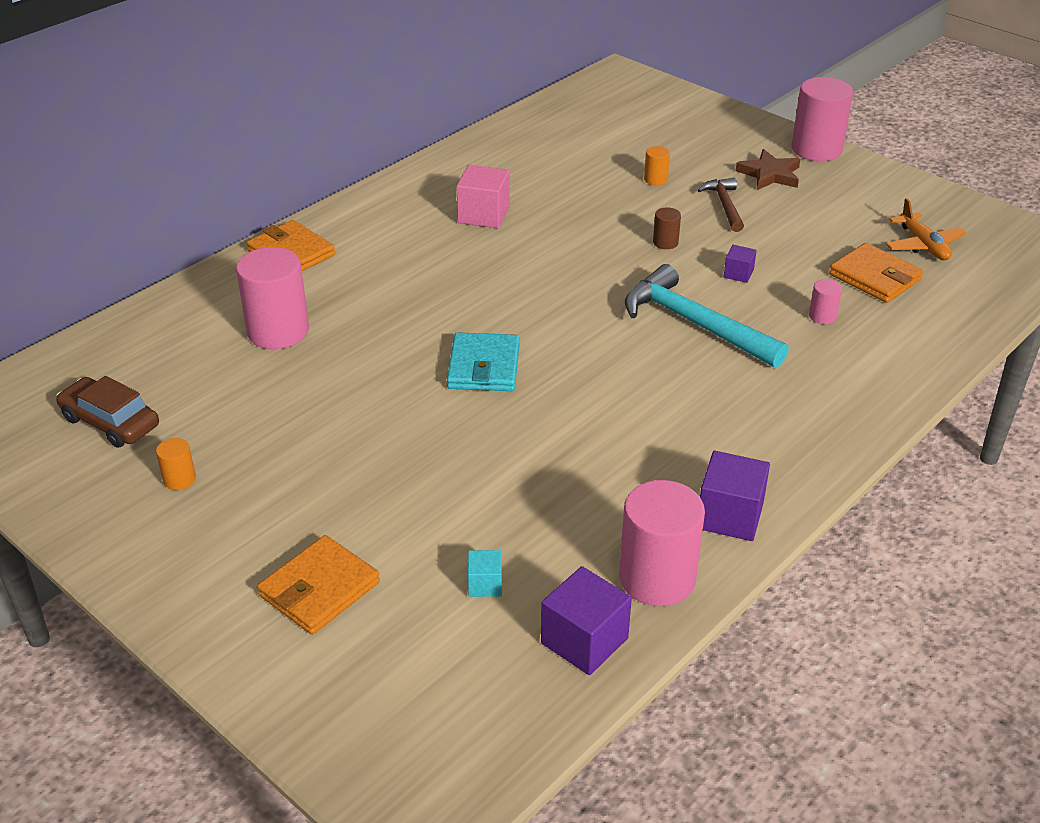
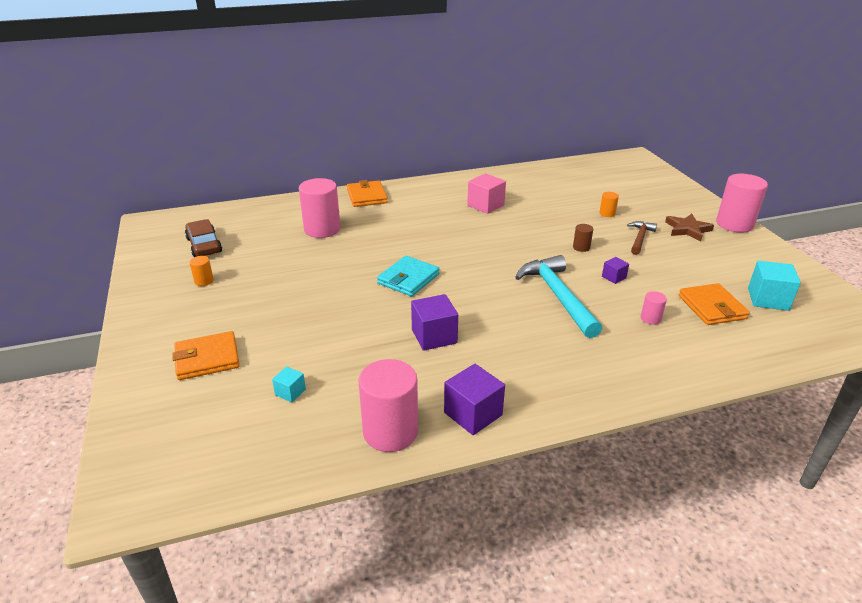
camera: 30 degrees right, 5 degrees down
(584, 641) = (311, 449): purple cube -> purple cube (434, 336)
(923, 245) = (768, 299): orange plane -> turquoise cube

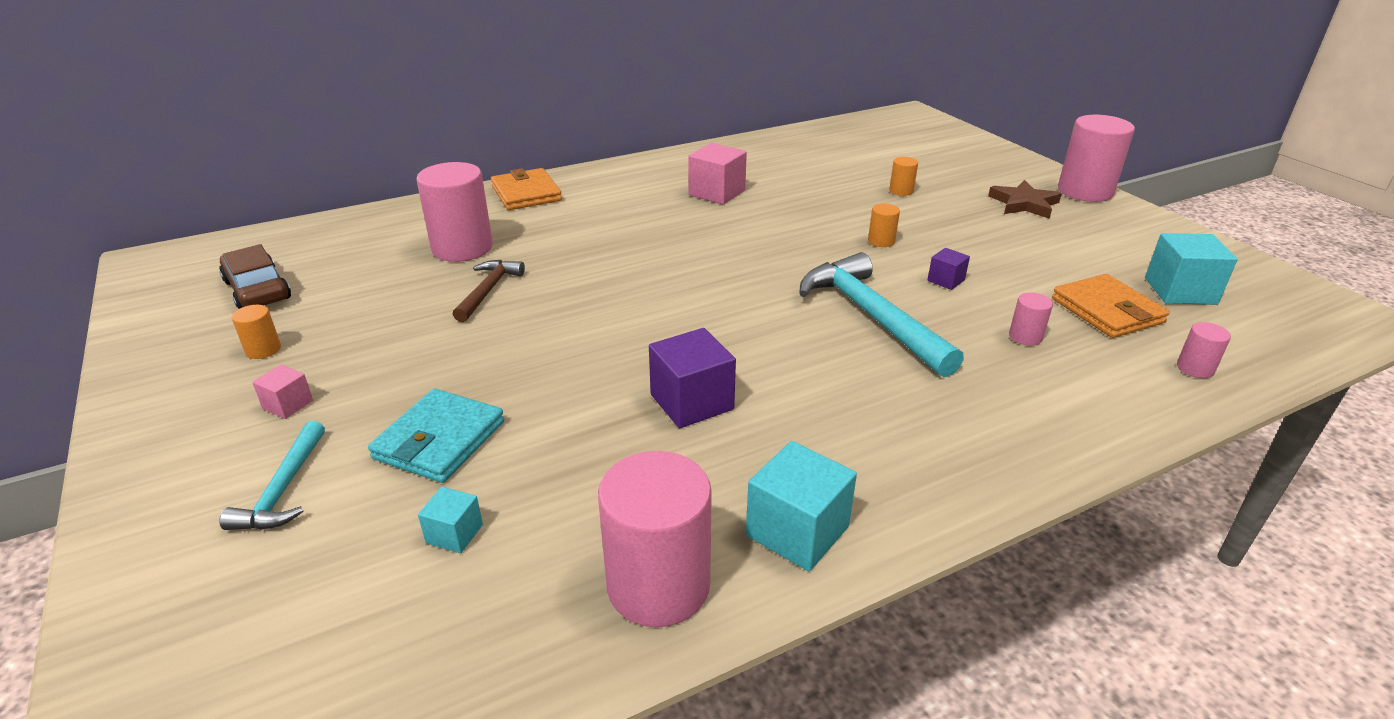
camera: 10 degrees left, 0 degrees up
(207, 359) = (284, 489): orange wallet -> turquoise hammer
(214, 313) = (288, 404): none -> pink cube
(408, 279) = (624, 312): turquoise wallet -> turquoise wallet (439, 440)
(473, 414) = (797, 531): purple cube -> turquoise cube
(581, 247) = (881, 241): brown cylinder -> orange cylinder
(640, 238) = (961, 221): brown hammer -> brown hammer (488, 290)
(752, 350) = (1195, 368): none -> pink cylinder

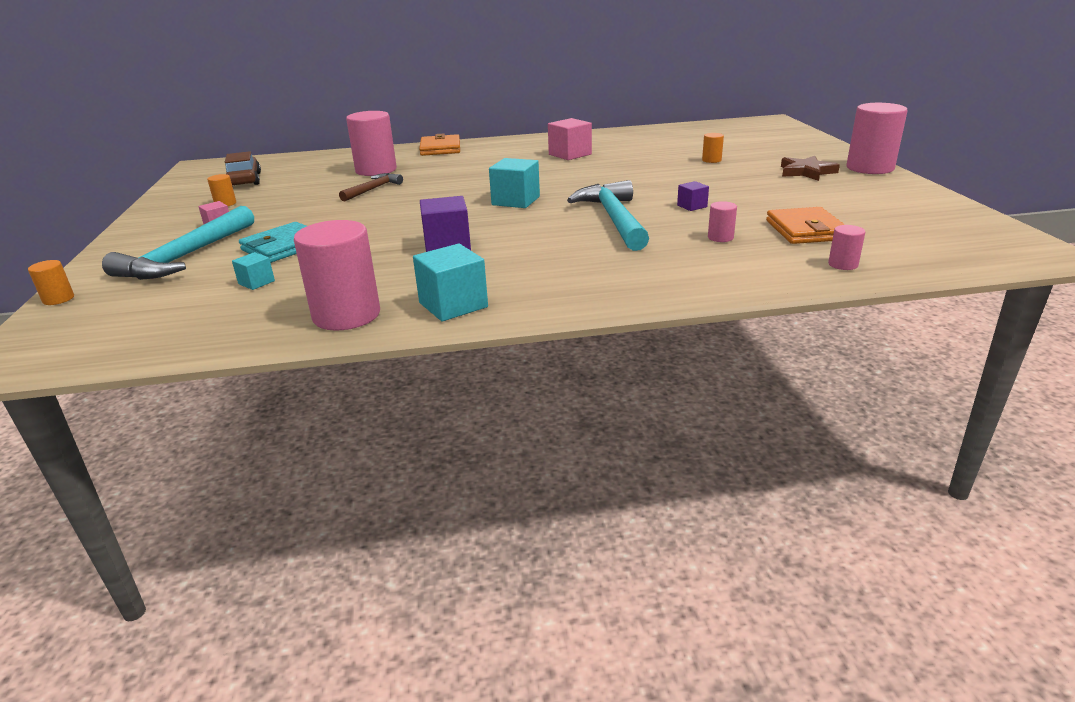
camera: 20 degrees right, 5 degrees down
(284, 489) = (186, 256): turquoise hammer -> turquoise hammer, size x1.80
(881, 241) = (665, 184): orange cylinder -> orange cylinder (58, 299)
(1180, 291) = (885, 225): turquoise cube -> turquoise cube (516, 201)

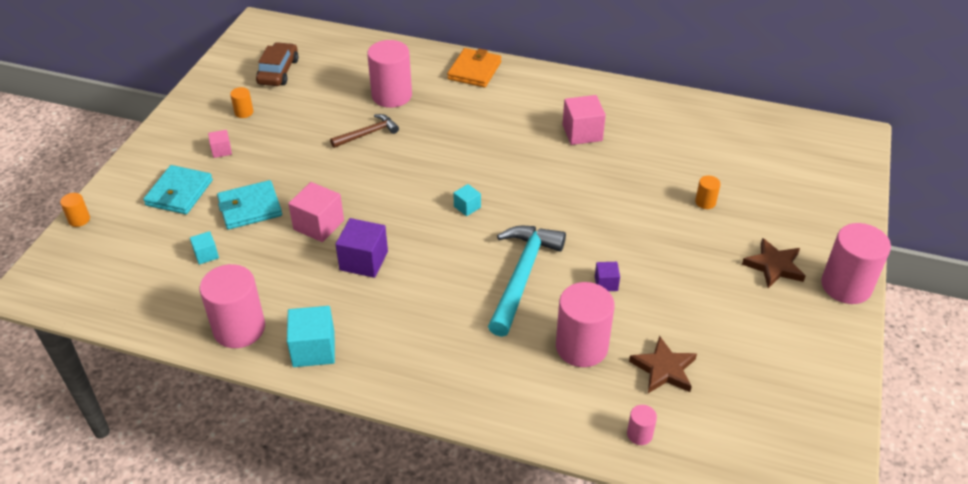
camera: 25 degrees right, 15 degrees up
(186, 256) = (179, 193): turquoise hammer -> turquoise wallet
(374, 239) = (318, 225): none -> pink cube
(516, 201) = (467, 207): turquoise cube -> turquoise cube, size x0.54
(720, 237) = (581, 347): pink cylinder -> pink cylinder, size x2.20
(805, 230) = (663, 369): orange wallet -> brown star

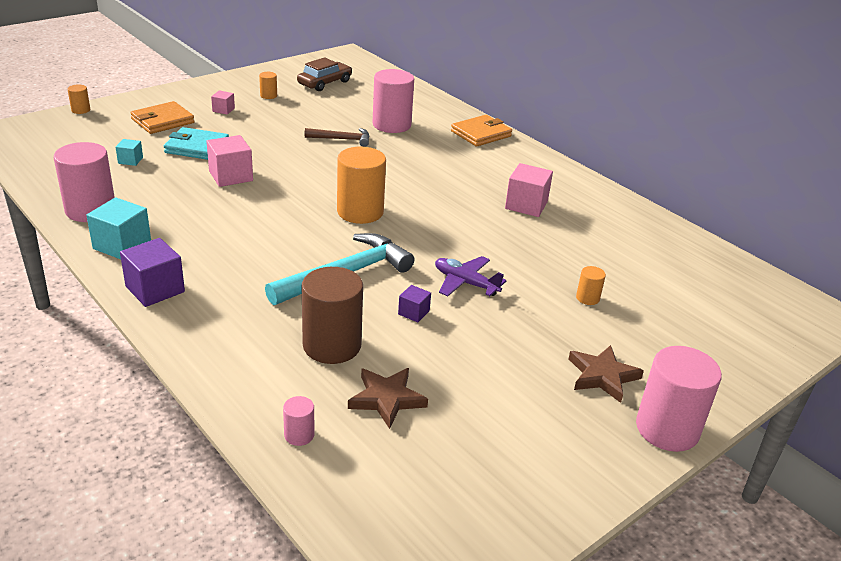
camera: 30 degrees right, 10 degrees down
(179, 193) = (162, 121): turquoise wallet -> orange wallet
(364, 261) = (233, 210): purple cube -> purple cube (155, 289)
(467, 207) = (360, 212): turquoise cube -> orange cylinder
(581, 347) = (332, 345): pink cylinder -> brown cylinder
(613, 235) = (465, 283): none -> purple plane

